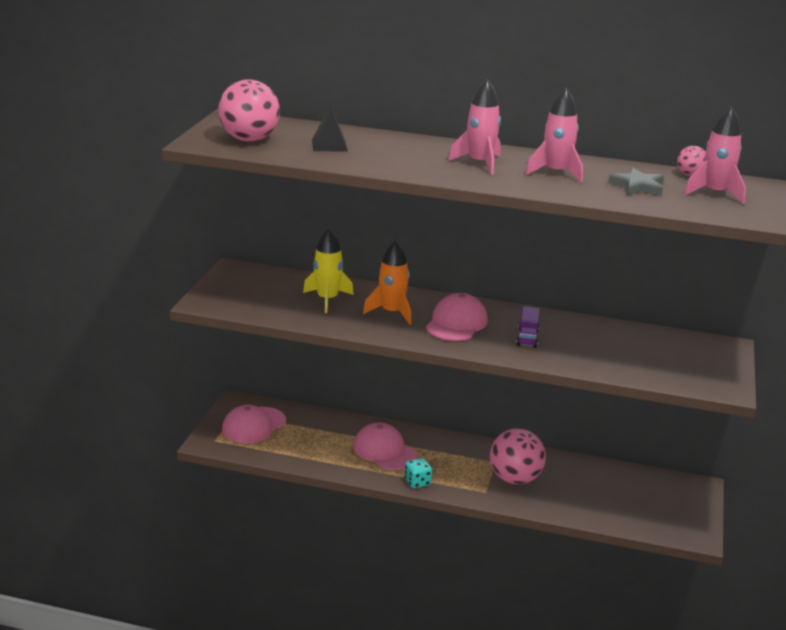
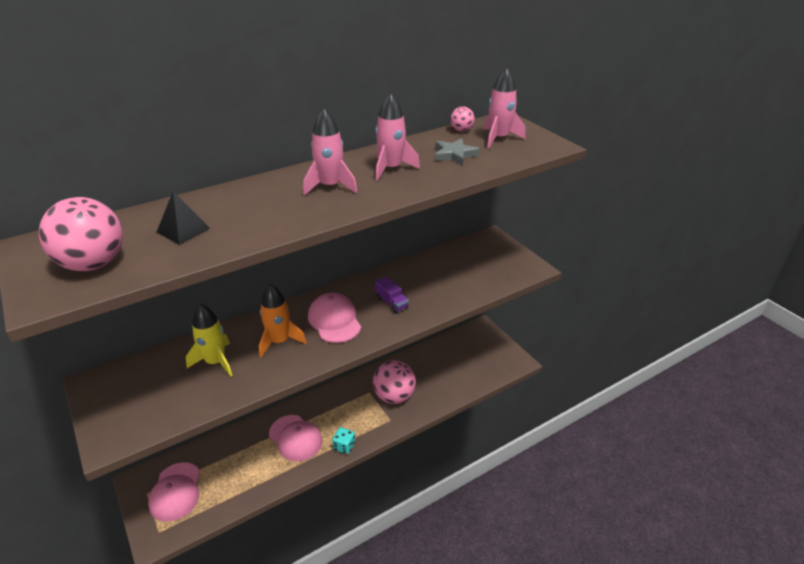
camera: 45 degrees left, 10 degrees up
(384, 451) = (295, 438): pink cap -> pink cap turned 135 degrees counterclockwise

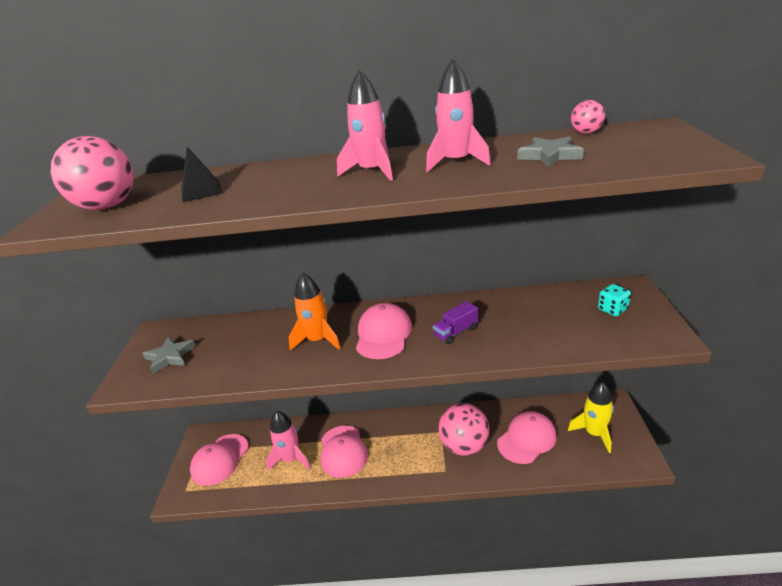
camera: 35 degrees right, 5 degrees down
(137, 400) = (170, 357): none -> grey star
(215, 362) = (251, 342): yellow rocket -> yellow rocket (594, 433)
(344, 446) = (382, 479): turquoise dice -> turquoise dice (612, 309)
(391, 302) = (456, 332): purple truck -> purple truck turned 60 degrees clockwise
(437, 374) = (527, 439): none -> pink cap
(499, 138) = (630, 144): pink rocket -> pink rocket (291, 459)

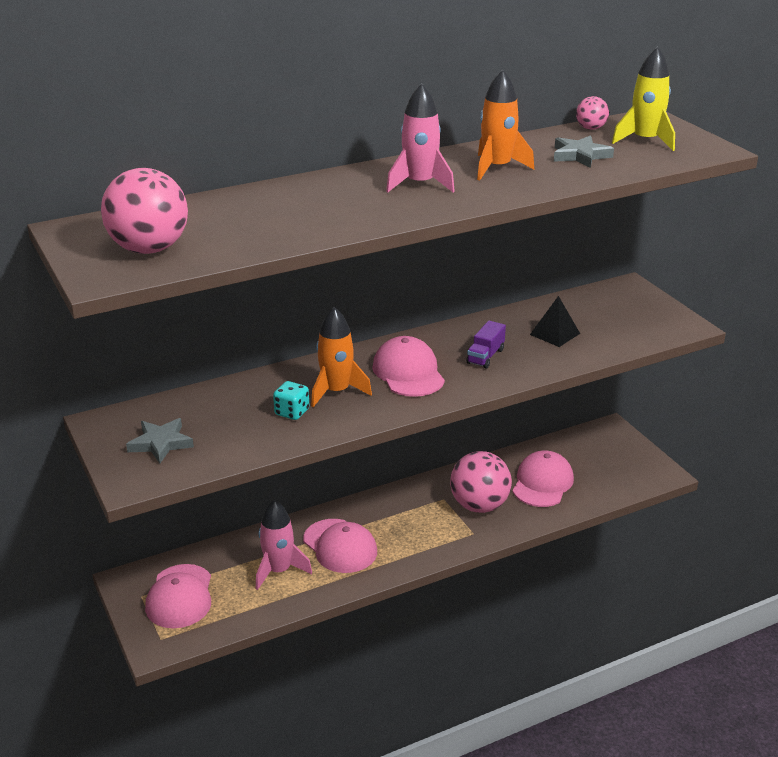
camera: 30 degrees left, 0 degrees up
(201, 191) = (245, 221): black pyramid -> black pyramid (554, 334)
(456, 162) = (497, 168): pink rocket -> orange rocket
(594, 433) = (607, 461): yellow rocket -> yellow rocket (645, 141)
(612, 309) = (623, 310): turquoise dice -> turquoise dice (292, 412)

